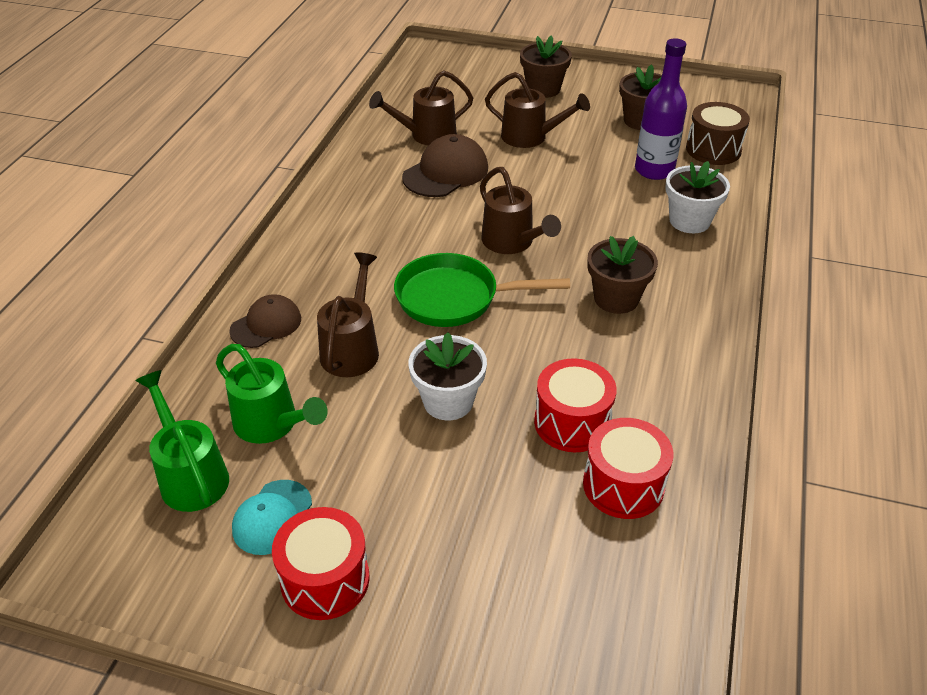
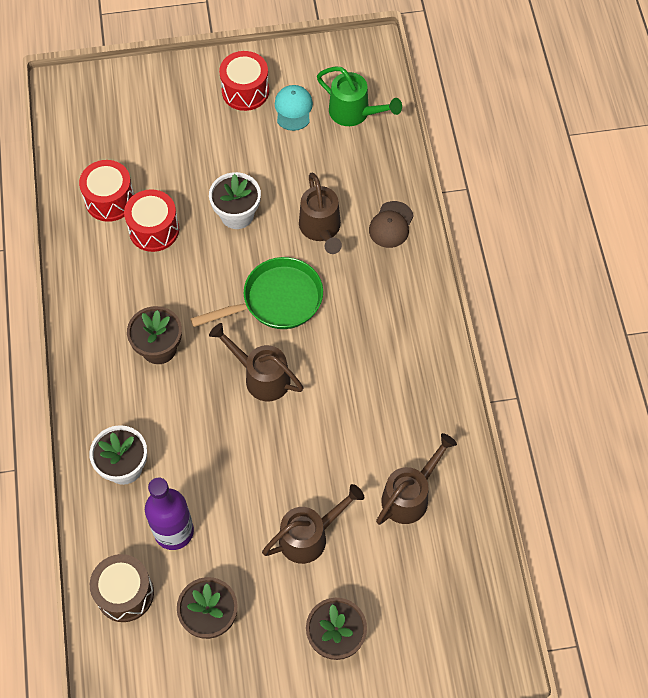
camera: 155 degrees right, 20 degrees up
(272, 424) = (333, 158): green watering can -> none
(446, 172) = (361, 445): brown cap -> none
(530, 137) = (310, 536): brown watering can -> brown watering can turned 150 degrees clockwise

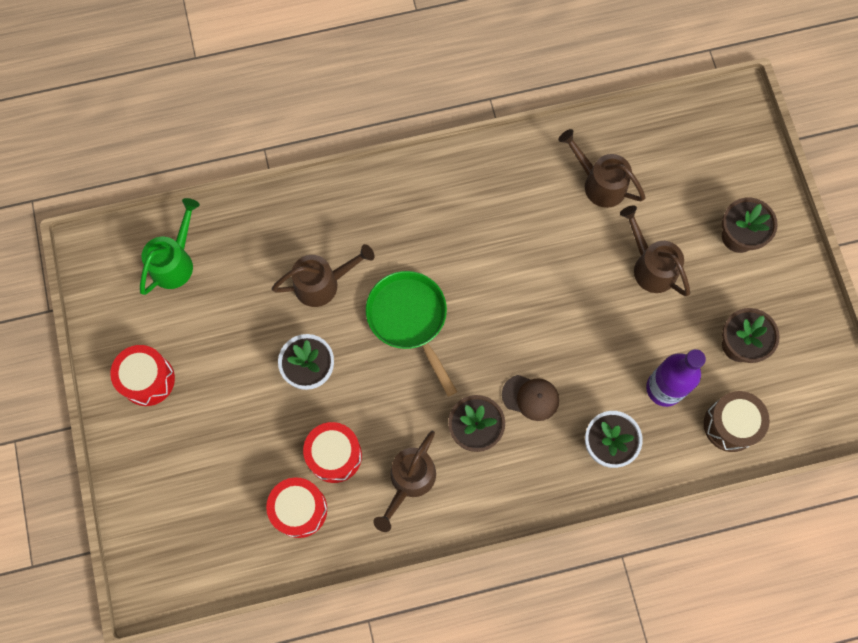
camera: 95 degrees left, 10 degrees up
(261, 376) = (495, 325): brown watering can -> brown watering can (409, 481)
(293, 109) = (171, 325): turquoise cap -> none
(391, 225) = (313, 216): brown cap -> brown cap (531, 397)

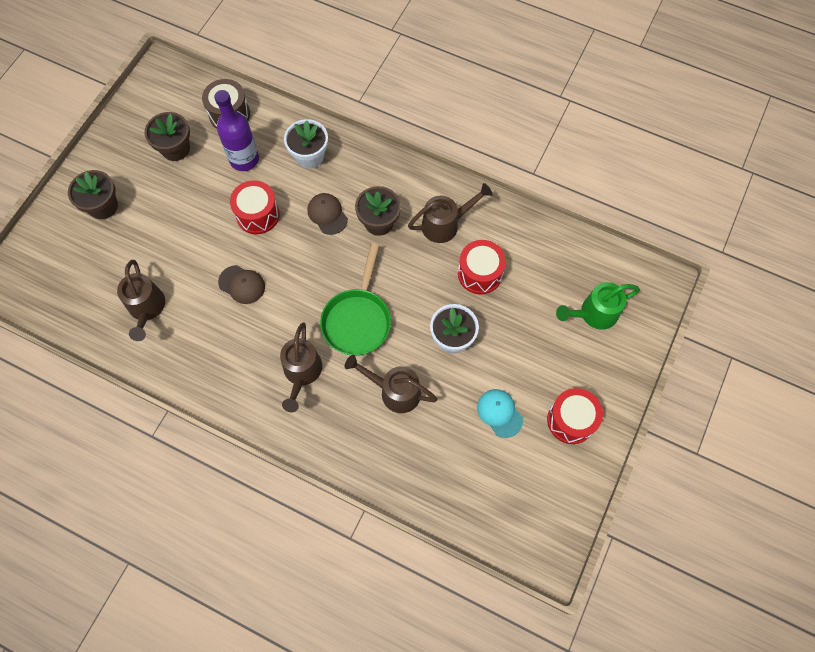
camera: 140 degrees left, 5 degrees down
(175, 261) = (488, 495): green watering can -> green watering can (593, 314)
(216, 336) = (499, 413): none -> turquoise cap
(299, 509) = (528, 259): red drum -> red drum (258, 215)
(541, 268) = (242, 284): none -> brown cap
(650, 266) = (174, 232): brown watering can -> brown watering can (301, 373)

